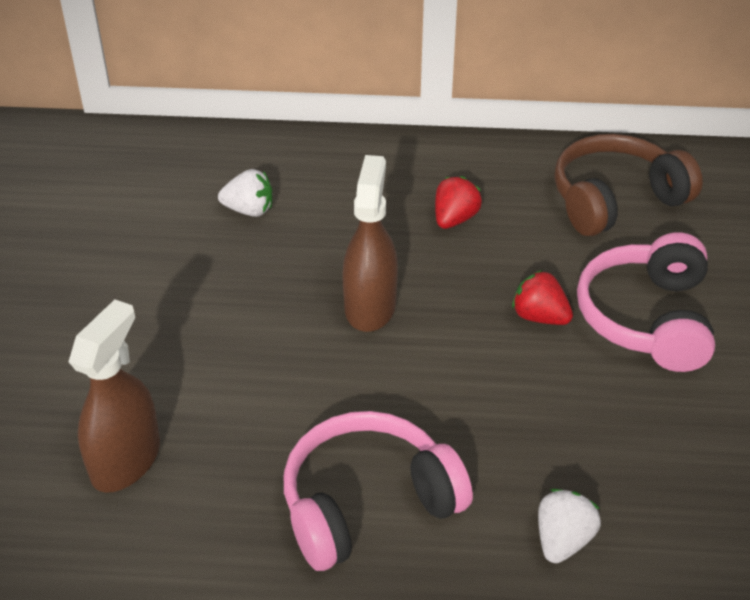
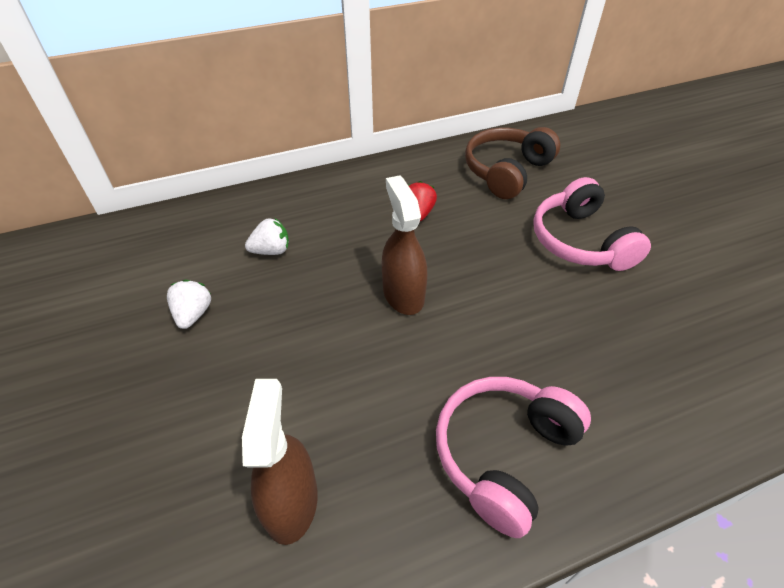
camera: 25 degrees left, 5 degrees up
(539, 317) = (517, 262): red strawberry -> none
(563, 540) = (649, 422): white strawberry -> white strawberry (193, 314)

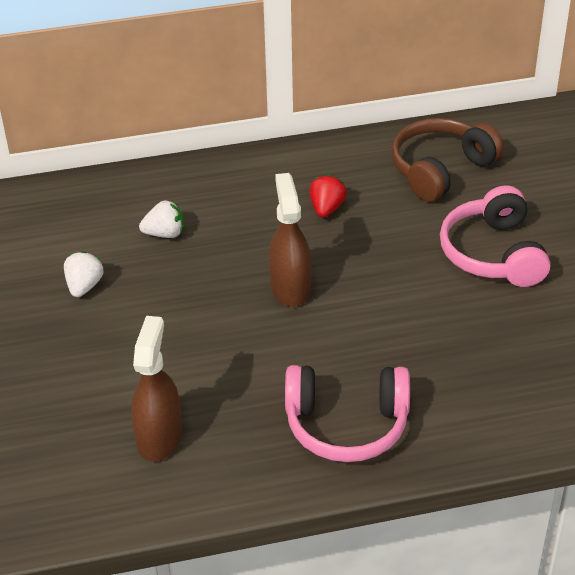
camera: 10 degrees right, 5 degrees down
(503, 454) = (346, 425): pink headphones -> pink headphones turned 135 degrees counterclockwise

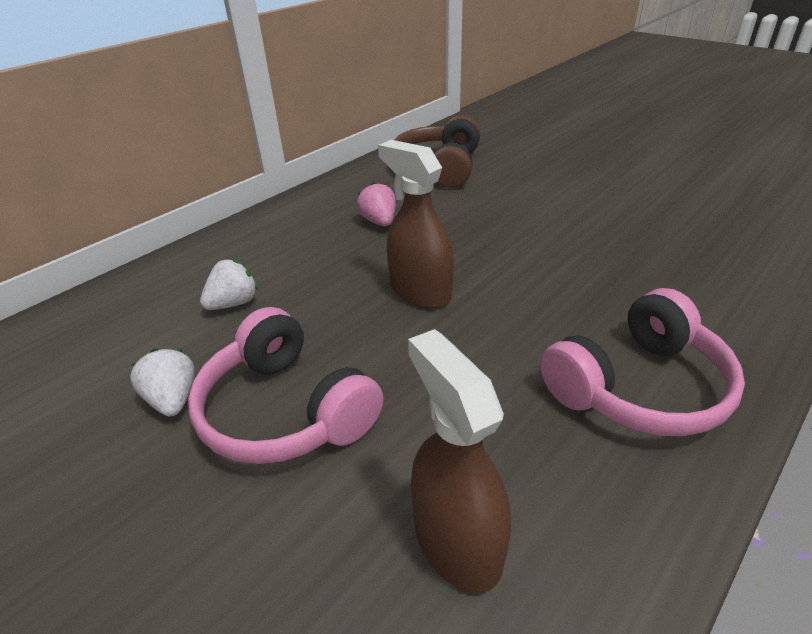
camera: 35 degrees left, 5 degrees down
(326, 208) = (379, 222): red strawberry -> pink strawberry
(493, 254) = (551, 198): pink headphones -> pink headphones (285, 411)

